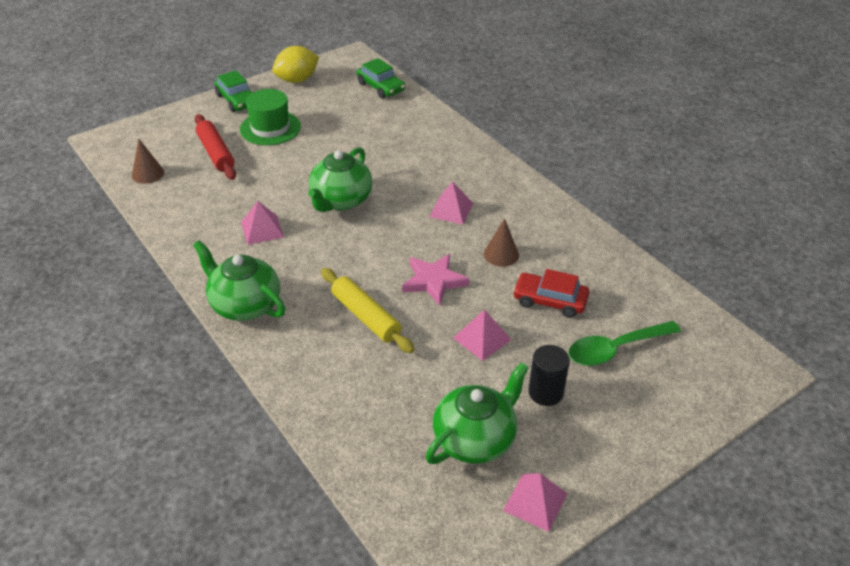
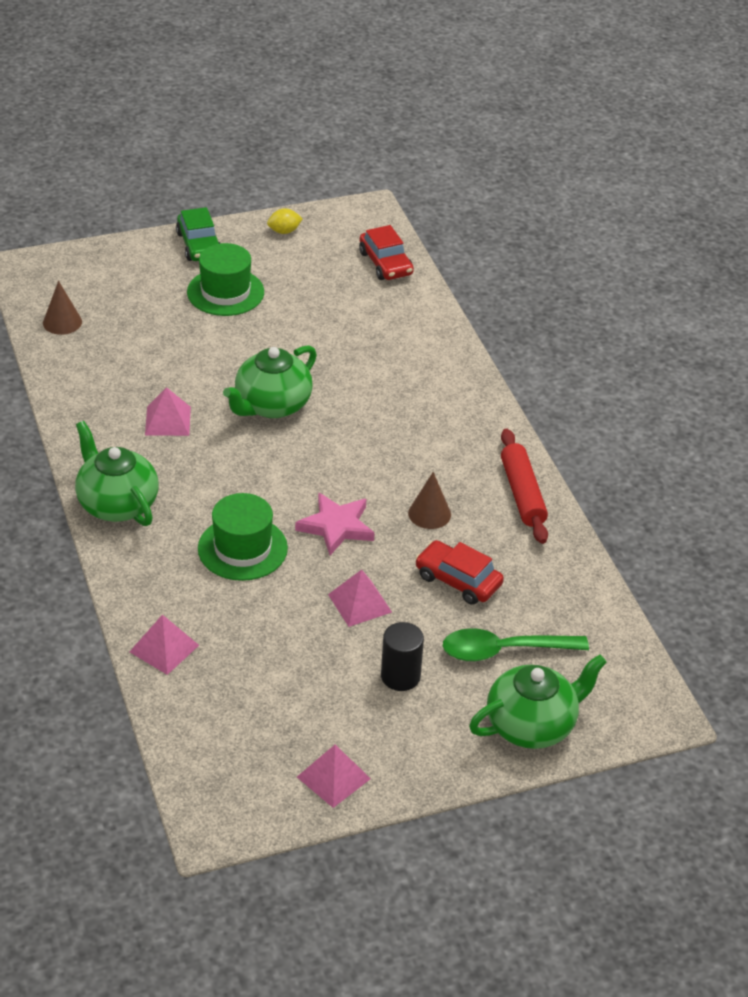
camera: 15 degrees right, 0 degrees up
(216, 153) = (149, 312): red rolling pin -> red rolling pin (522, 493)
(297, 80) = (284, 231): yellow lemon -> yellow lemon, size x0.54
(365, 317) = (242, 548): yellow rolling pin -> green hat
(381, 87) = (385, 263): green car -> red car
(451, 210) = (397, 446): pink pyramid -> pink pyramid (164, 648)
(475, 439) = (301, 703): green teapot -> green teapot (532, 725)

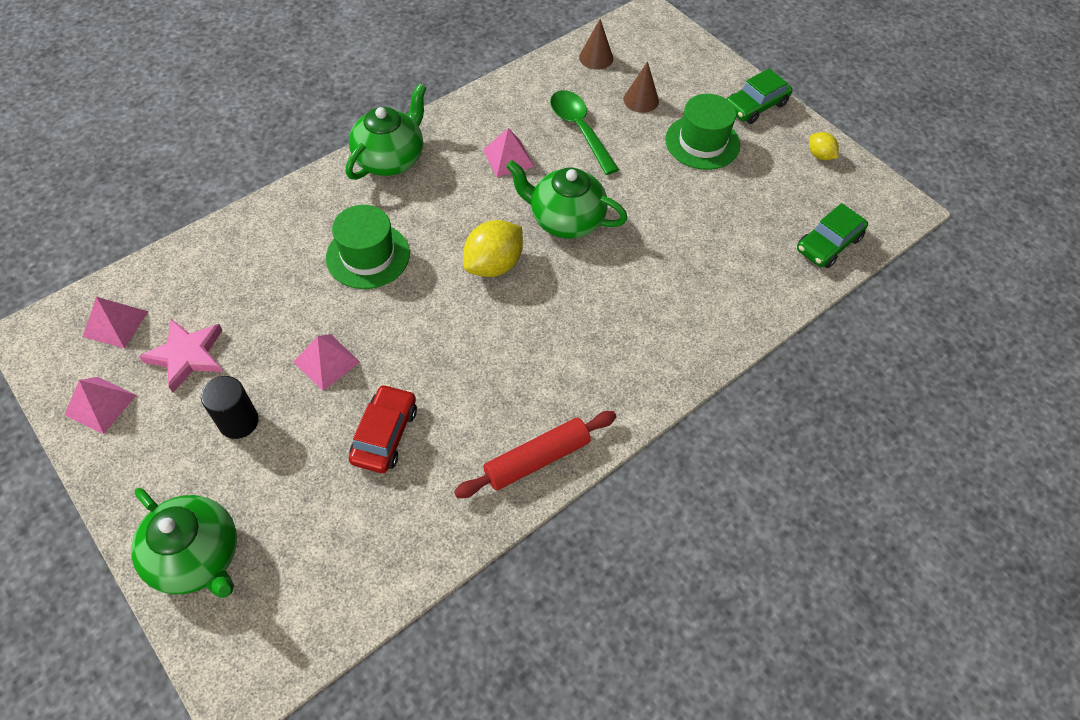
camera: 70 degrees right, 15 degrees up
(164, 648) = (230, 241): pink pyramid -> pink pyramid (115, 323)
(301, 466) = (494, 265): none -> yellow lemon
(336, 526) = (423, 315): pink star -> pink star (187, 356)
(385, 263) = (828, 244): red car -> green car
(429, 513) = (471, 384): brown cone -> brown cone (641, 100)
(504, 651) = (297, 502): green spoon -> green spoon (579, 130)

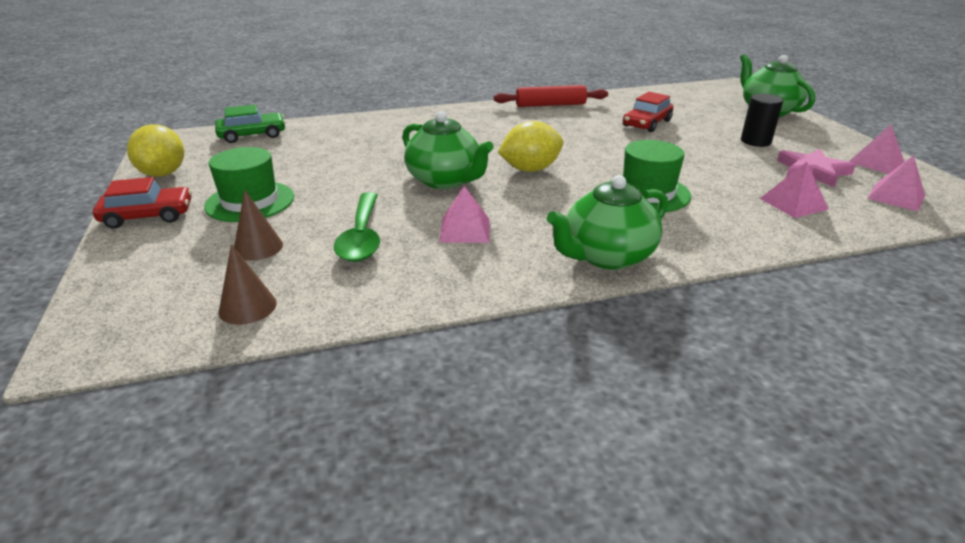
camera: 155 degrees left, 25 degrees down
(326, 362) = (689, 152): pink pyramid -> pink pyramid (793, 203)
(755, 106) = (148, 216): green car -> red car
(819, 155) = (163, 173): yellow lemon -> yellow lemon, size x1.84

